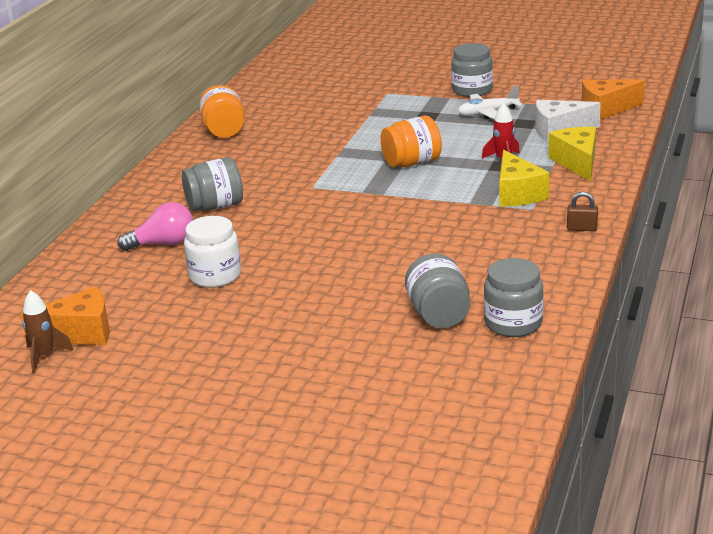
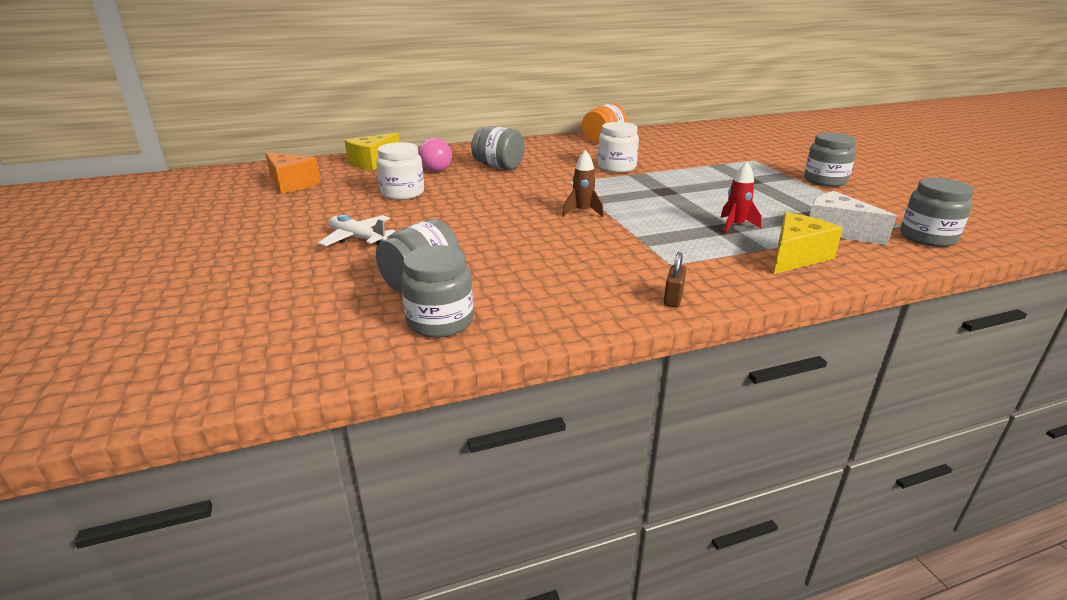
camera: 50 degrees right, 0 degrees up
(45, 356) = (256, 184): brown rocket -> brown rocket (582, 212)
(311, 154) = (616, 167): none -> white jar
(412, 163) = (663, 197): orange jar -> none
(487, 113) = (801, 196): white plane -> white plane (358, 238)
(517, 194) = (686, 249): yellow cheese -> yellow cheese (373, 162)
(582, 228) = (673, 299): brown padlock -> brown padlock turned 45 degrees clockwise
(606, 109) = (927, 237): orange cheese -> grey jar

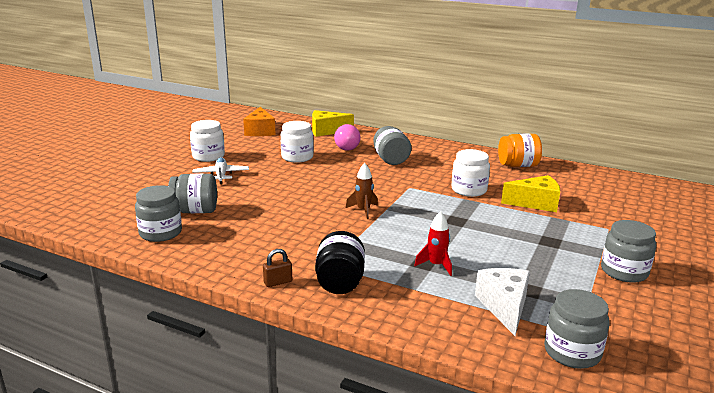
camera: 45 degrees right, 5 degrees down
(289, 227) = (208, 156): none -> white jar
(714, 272) = (340, 282): none -> black jar
(796, 256) = (418, 304): yellow cheese -> yellow cheese (535, 203)

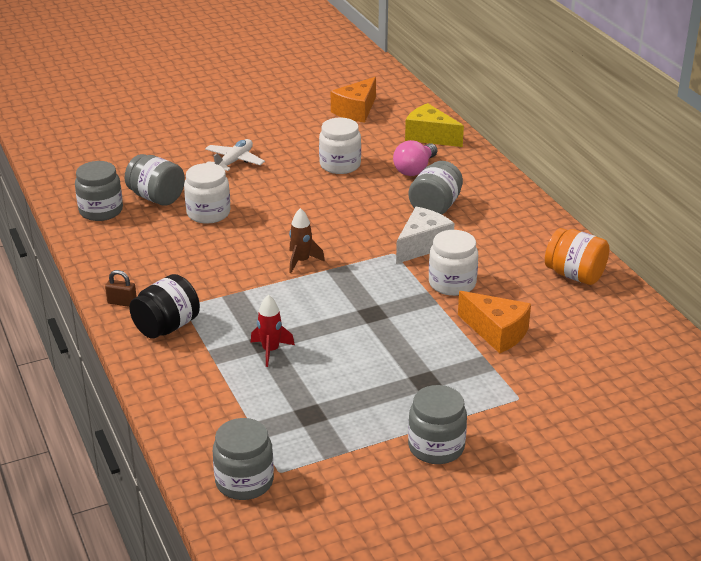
camera: 40 degrees right, 10 degrees up
(208, 156) = (255, 131): white jar -> white jar (208, 213)
(504, 307) = (260, 417): white cheese -> white cheese (422, 245)
(535, 203) = (496, 332): yellow cheese -> orange cheese

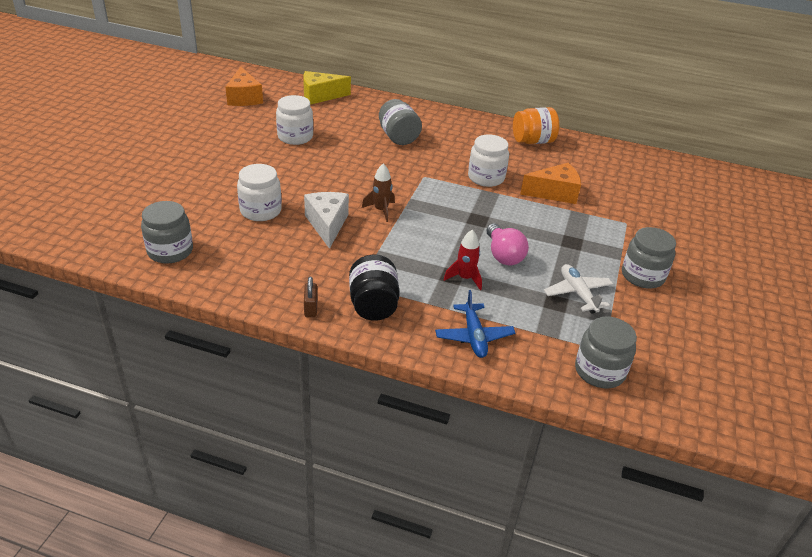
camera: 50 degrees left, 5 degrees up
(122, 302) = (311, 308): brown padlock -> brown padlock turned 60 degrees counterclockwise
(156, 197) = (200, 219): grey jar -> none
(197, 394) = (474, 336): none -> blue plane
(234, 161) = (215, 166): white plane -> white plane (577, 293)
(415, 169) = (347, 120): pink light bulb -> pink light bulb (503, 255)
(422, 245) = (431, 163): white cheese -> white cheese (327, 224)

